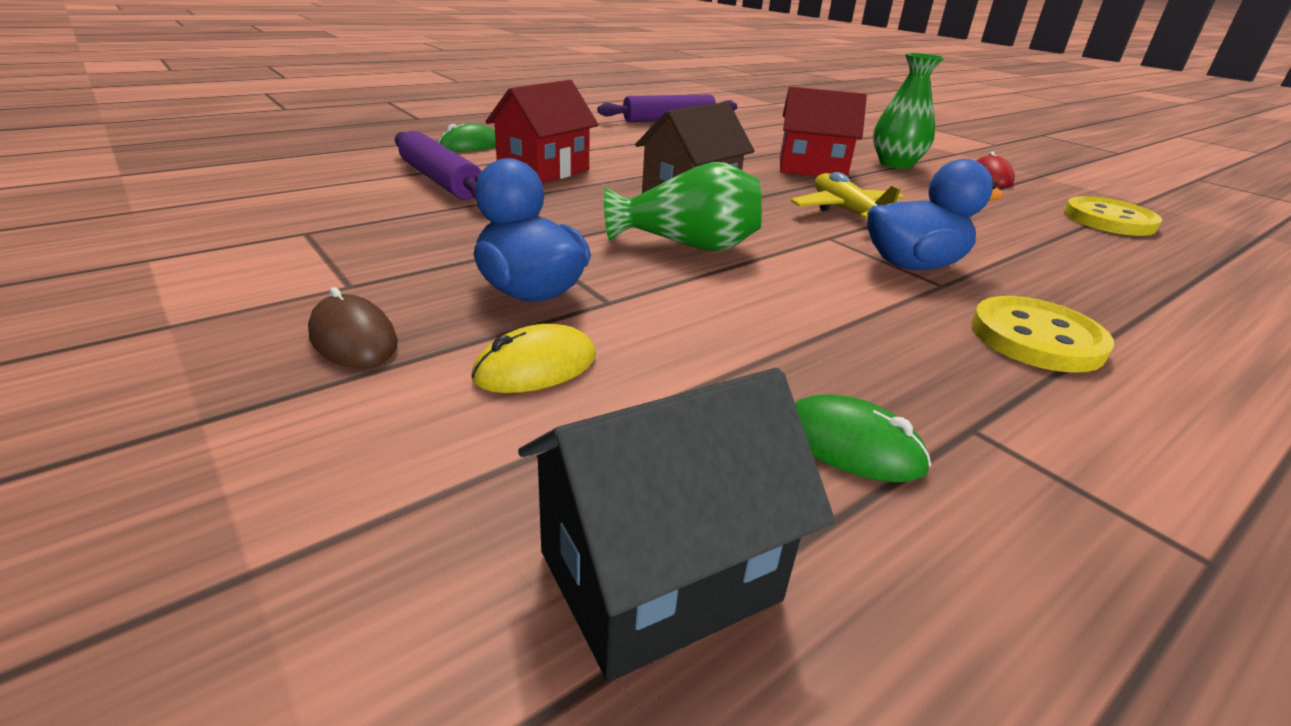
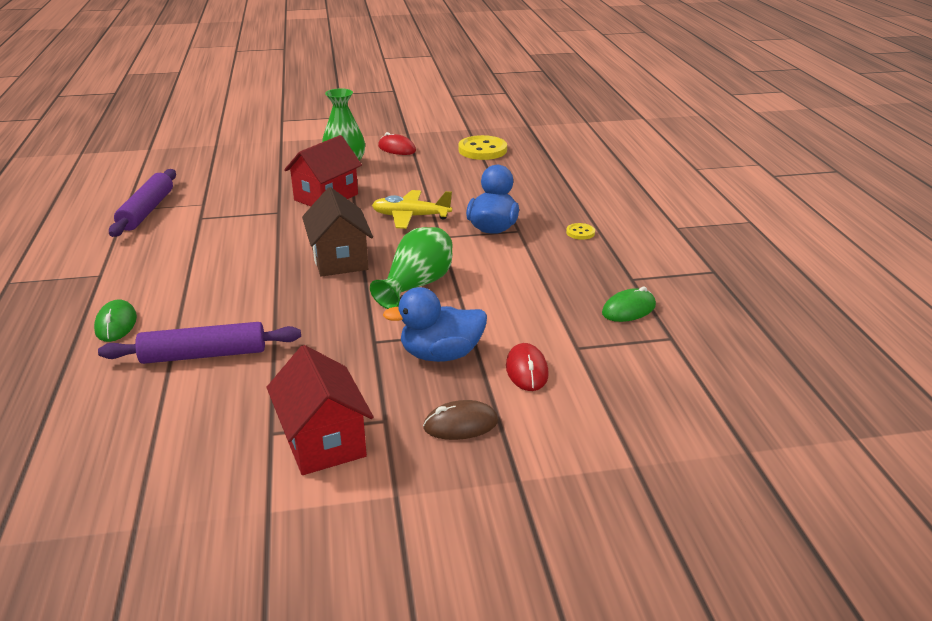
camera: 60 degrees left, 0 degrees up
(535, 367) = (526, 370): yellow mouse -> red mouse
(544, 170) = (225, 302): red house -> red house (323, 441)
(659, 575) = (676, 374): black house -> none
(1036, 338) = (580, 232): yellow button -> yellow button, size x0.48

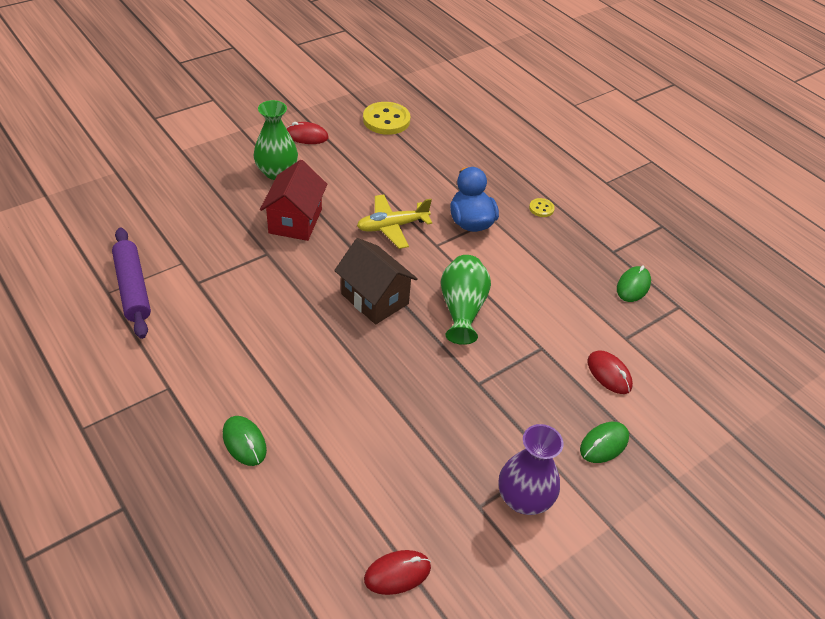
camera: 30 degrees left, 15 degrees up
(135, 457) = (397, 573): none -> red mouse
(204, 355) = (355, 448): purple rolling pin -> none
(323, 441) = (524, 499): red house -> purple vase
(441, 355) = (538, 380): blue duck -> none
(460, 424) = (604, 444): brown mouse -> green mouse

